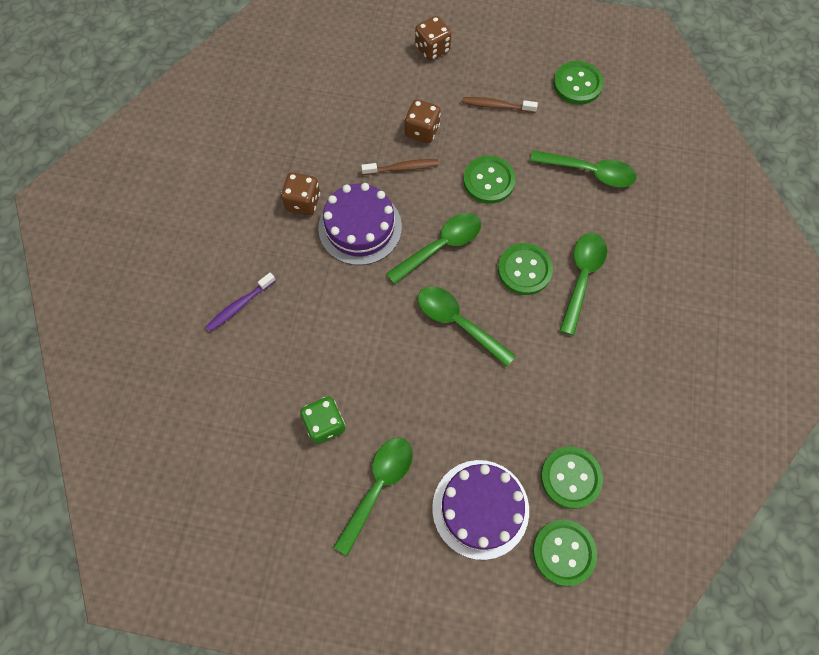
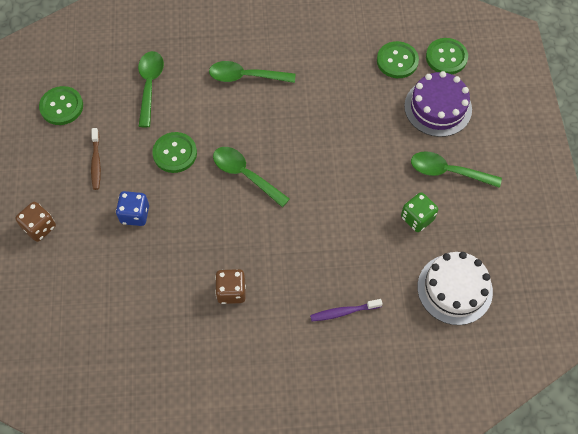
camera: 105 degrees left, 5 degrees down
(220, 437) = (454, 289): none -> white cake
(239, 306) = (343, 312): purple toothbrush -> purple toothbrush turned 135 degrees clockwise
(360, 227) = (244, 239): purple cake -> none
(402, 168) = (177, 221): brown toothbrush -> none
(422, 131) = (135, 214): brown dice -> blue dice
(458, 322) = (307, 149): green spoon -> none
(524, 270) = (250, 114): green button -> none

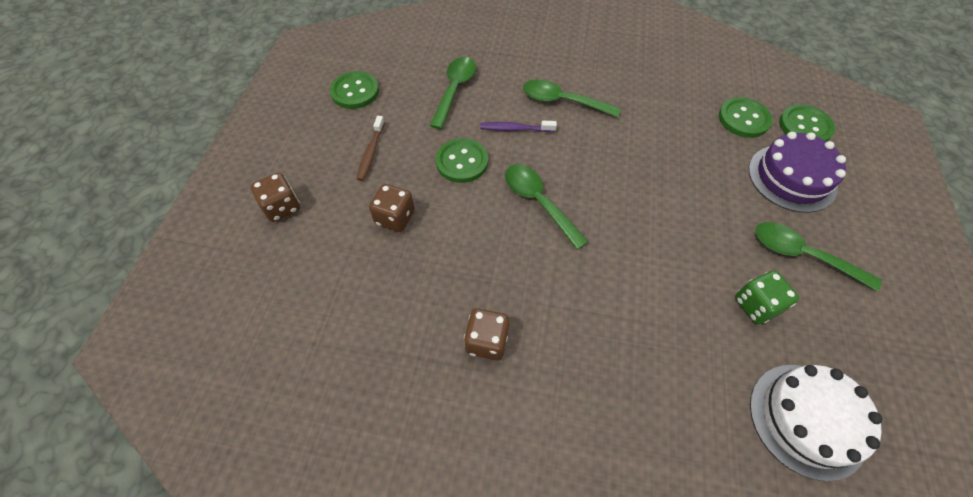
camera: 15 degrees right, 5 degrees down
(135, 214) = (395, 218): blue dice -> brown dice
(343, 312) = (636, 411): purple toothbrush -> purple toothbrush (515, 129)

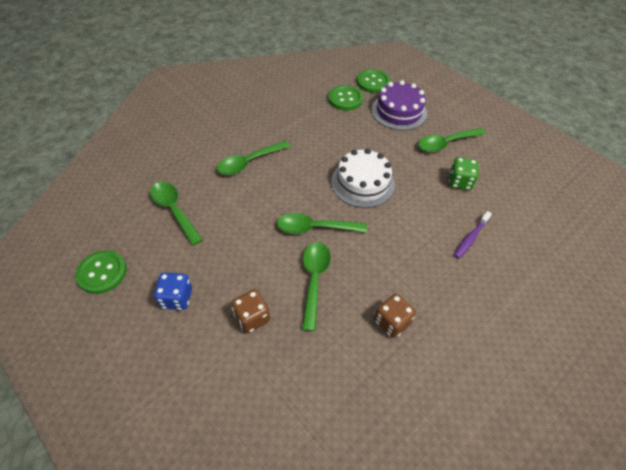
camera: 55 degrees left, 5 degrees down
(282, 207) = (167, 394): brown dice -> none
(371, 153) = (176, 298): brown toothbrush -> blue dice
(462, 162) = (243, 247): green button -> none
(477, 240) = (314, 280): none -> green spoon
(515, 129) = (245, 200): purple toothbrush -> purple toothbrush (470, 238)
(807, 419) = (530, 210): white cake -> white cake (362, 183)

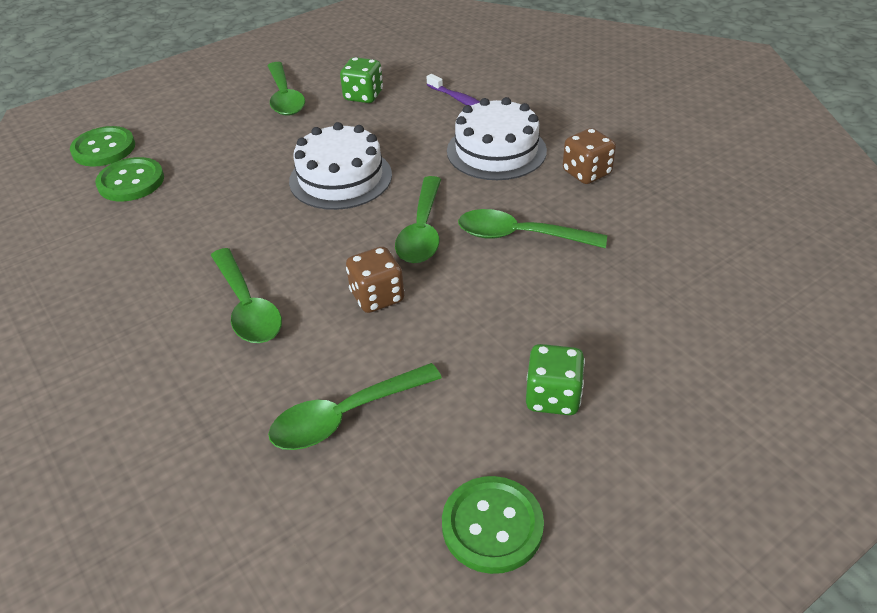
camera: 80 degrees left, 10 degrees down
(176, 298) = (552, 397): blue dice -> green dice
(252, 317) = (586, 301): brown dice -> brown dice (377, 297)
(399, 111) = (194, 130): purple cake -> none
(409, 263) = (496, 151): none -> white cake

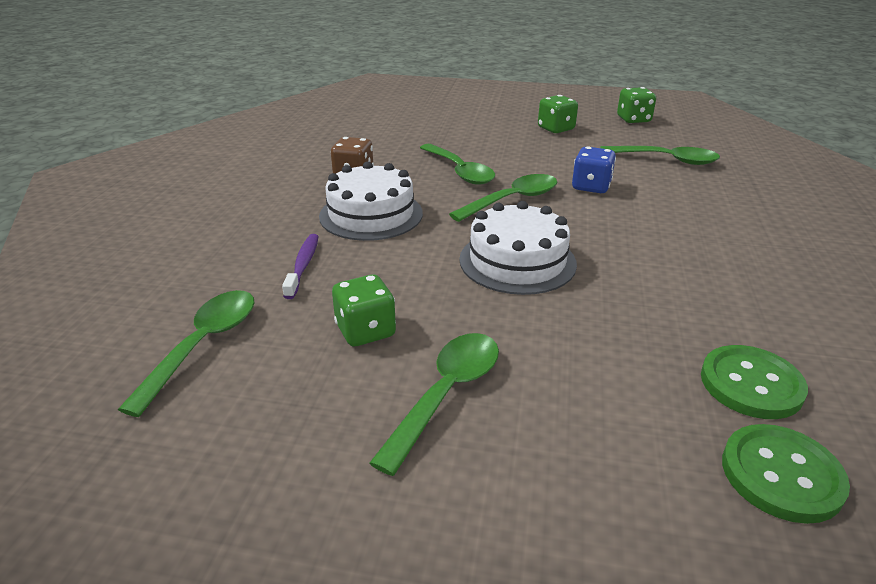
camera: 135 degrees left, 10 degrees down
(247, 307) = (687, 219): green spoon -> green spoon (203, 345)
(377, 297) = (591, 187): brown dice -> blue dice
(492, 526) = (633, 119): green button -> green dice

